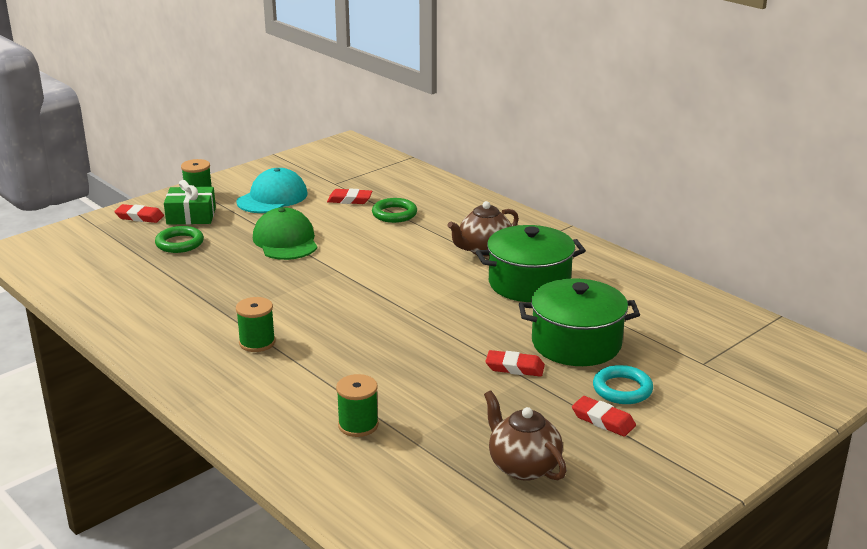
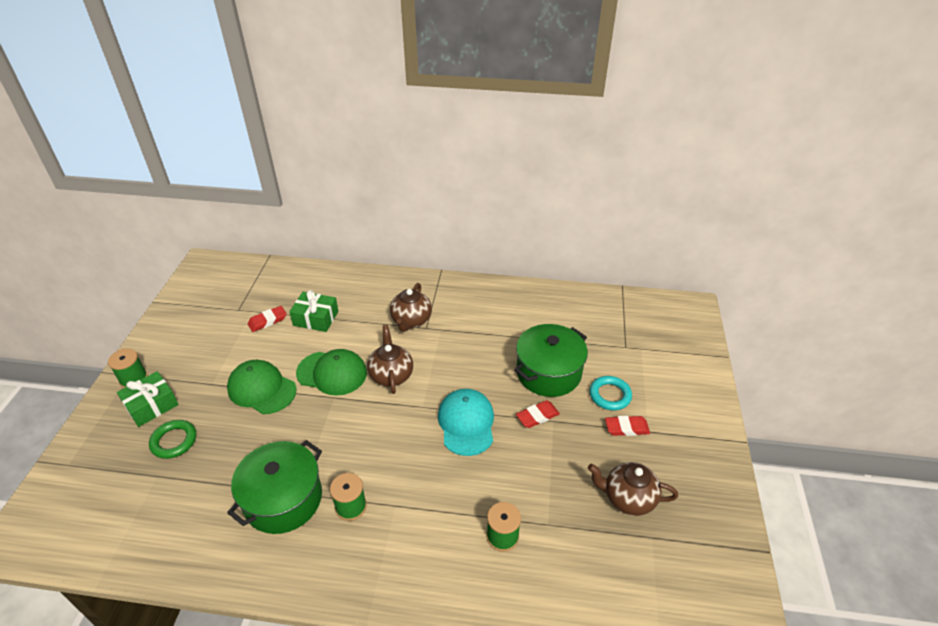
camera: 40 degrees left, 15 degrees up
(139, 217) = (103, 432): red eraser -> none
(272, 198) = (203, 349): turquoise cap -> turquoise cap (466, 423)
(358, 255) = (332, 373): none -> green cap
(394, 214) = (316, 318): green ring -> green gift
(410, 278) = (391, 375): none -> brown teapot
(529, 283) = (469, 336): green pot -> green pot (283, 499)

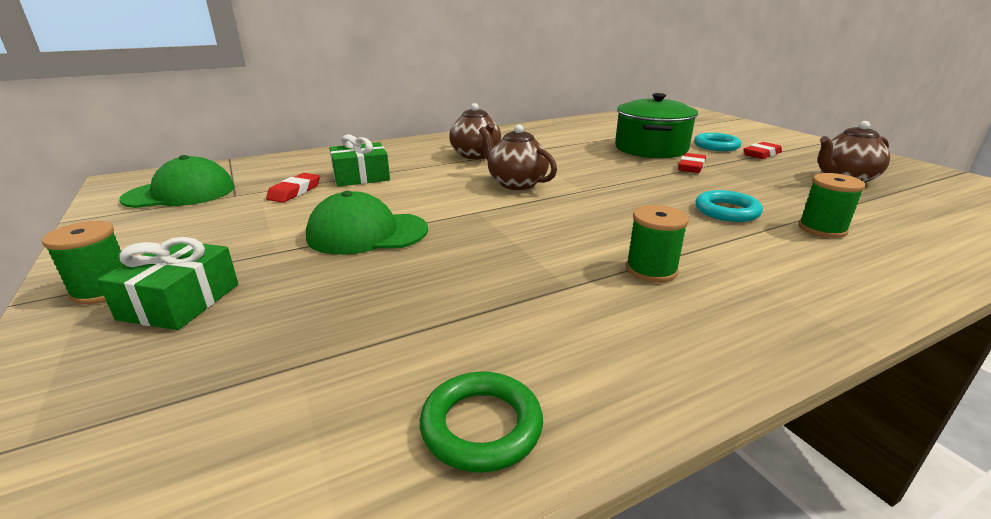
camera: 35 degrees left, 15 degrees down
(174, 441) = (280, 318): green ring -> green ring (481, 426)
(283, 499) = (558, 299): green pot -> none
(332, 373) = (445, 199): green cap -> green cap (180, 193)
(466, 423) = (645, 186): turquoise cap -> none
(474, 482) = (726, 211): none -> turquoise ring

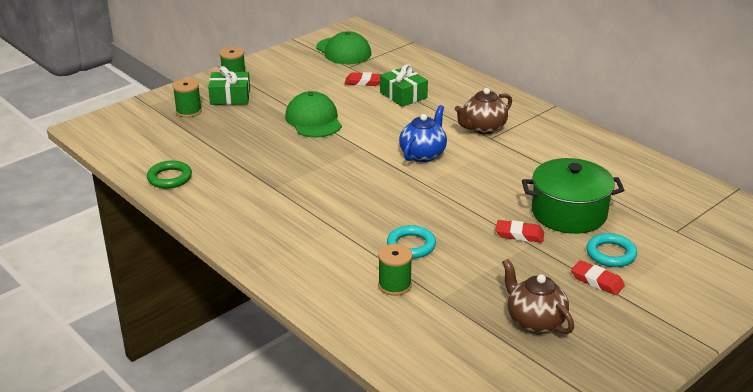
camera: 75 degrees right, 5 degrees up
(516, 183) = (423, 154): brown teapot -> blue teapot
(651, 270) = (301, 212): green spool -> green spool (188, 111)

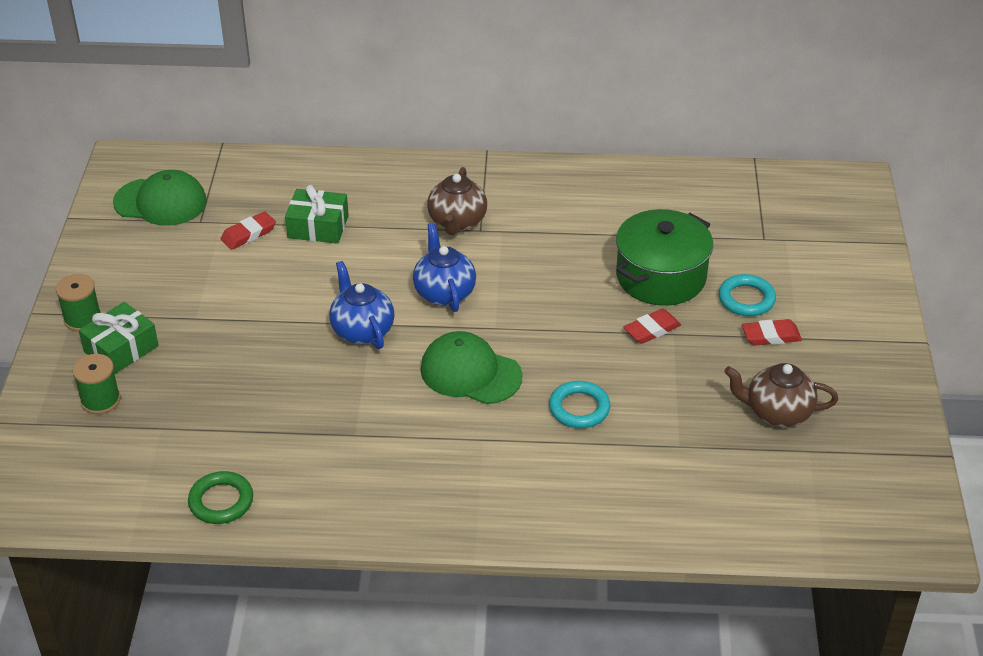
camera: 45 degrees left, 10 degrees up
(313, 120) = (268, 320): green cap -> green cap (470, 373)
(352, 148) = (362, 330): none -> blue teapot
(394, 285) = (624, 462): green spool -> none

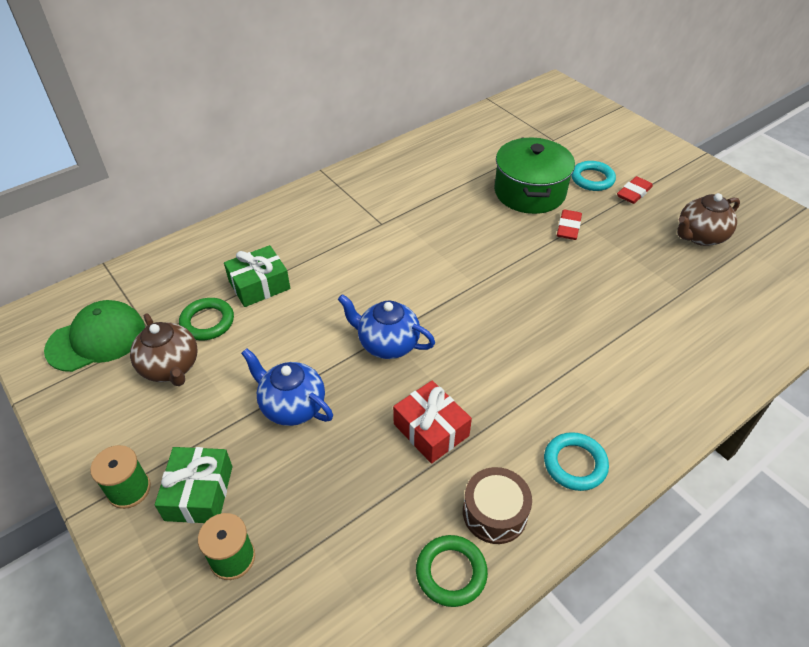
camera: 40 degrees left, 5 degrees up
(248, 234) = (207, 322): red eraser -> green ring
(294, 489) = (495, 513): none -> brown drum
(318, 410) = (431, 430): none -> red gift
(444, 293) = (411, 280): blue teapot -> blue teapot (292, 406)
(457, 222) = (359, 227): brown teapot -> brown teapot (171, 367)
(470, 373) = (500, 326): green cap -> none
(579, 408) = (597, 306): turquoise ring -> turquoise ring (575, 464)

